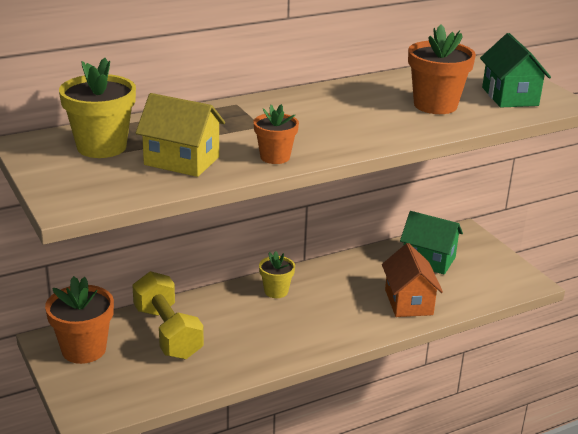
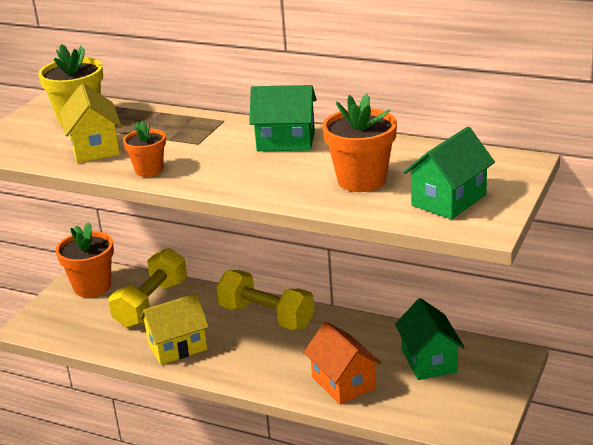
camera: 55 degrees right, 0 degrees up
(253, 348) = (177, 347): none -> yellow house
(276, 291) = (266, 316): yellow flower pot -> yellow dumbbell
(322, 101) = (286, 141): none -> green house
(408, 302) = (343, 383): orange house -> orange house turned 75 degrees counterclockwise

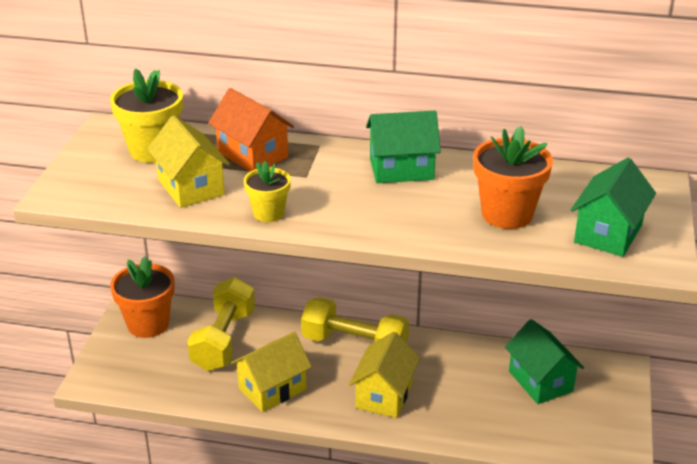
camera: 15 degrees left, 5 degrees up
(149, 170) = (268, 213): orange flower pot -> yellow flower pot
(275, 360) = (384, 395): none -> yellow house
(343, 383) = (464, 415): orange house -> orange house (252, 155)

